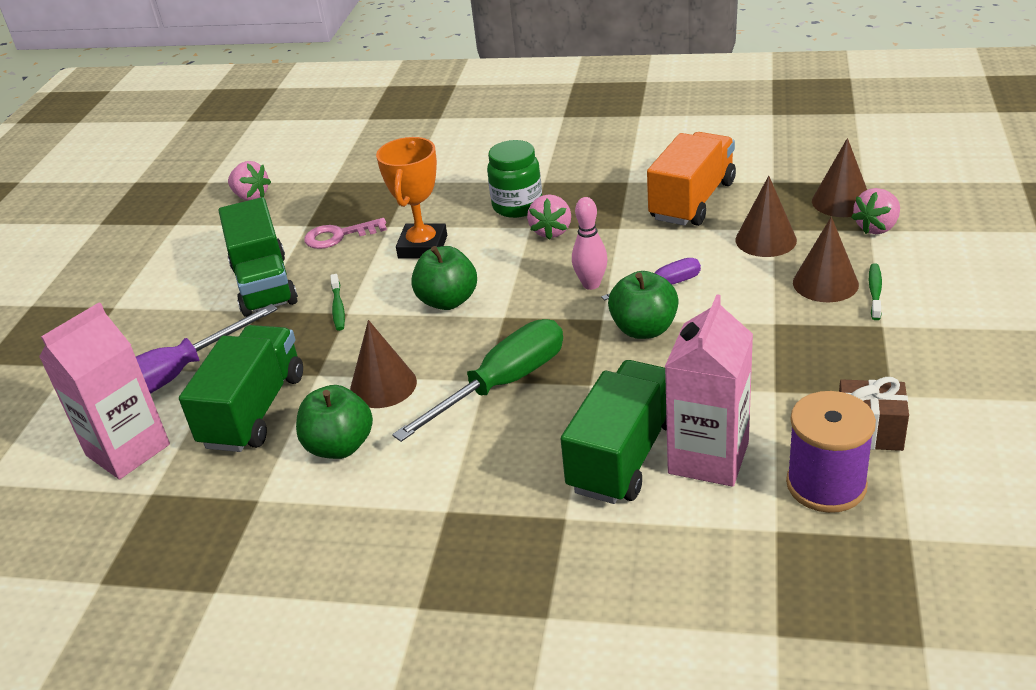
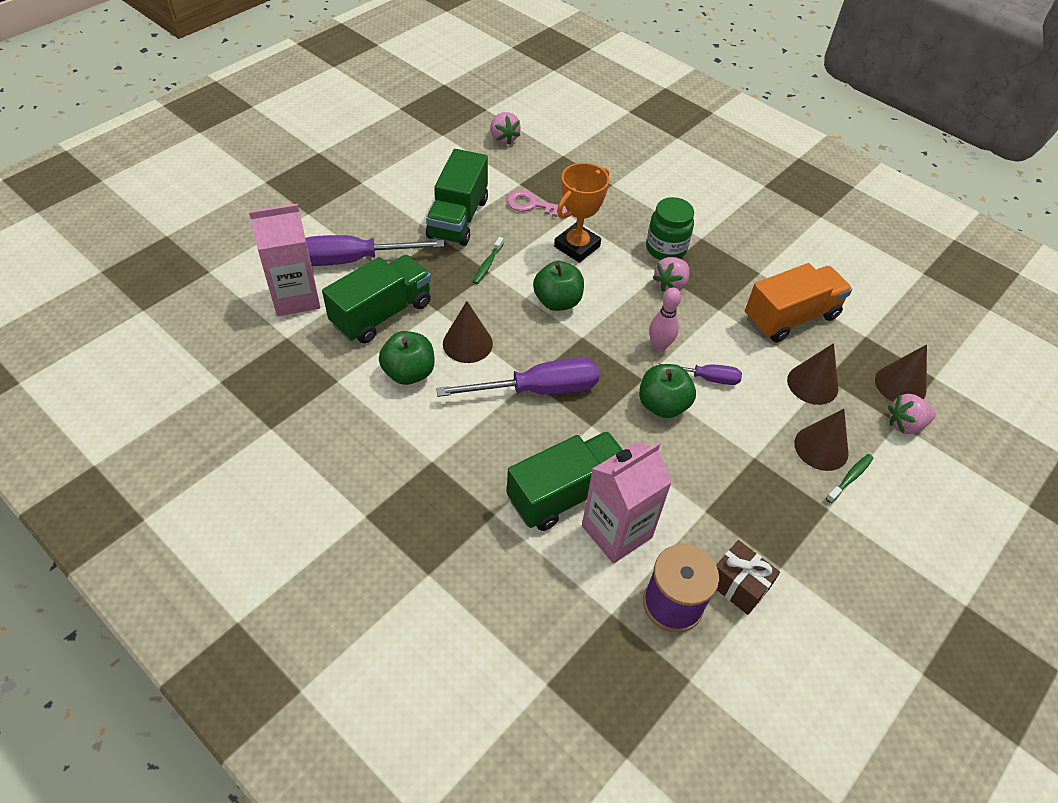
camera: 25 degrees right, 15 degrees up
(502, 384) = (537, 390): green screwdriver -> purple screwdriver

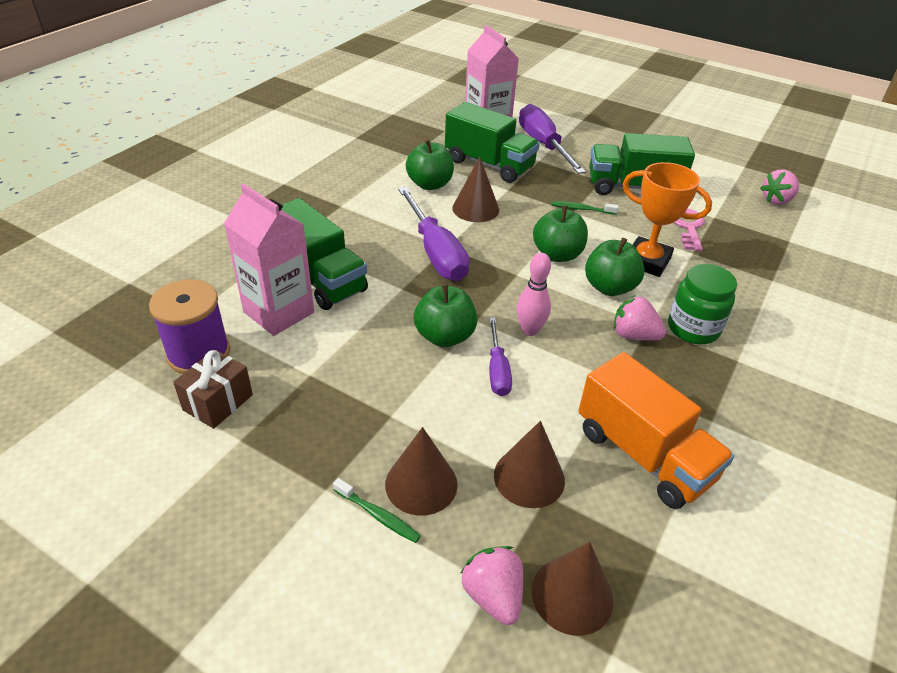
camera: 80 degrees right, 10 degrees down
(609, 281) = (609, 287): none -> green apple

